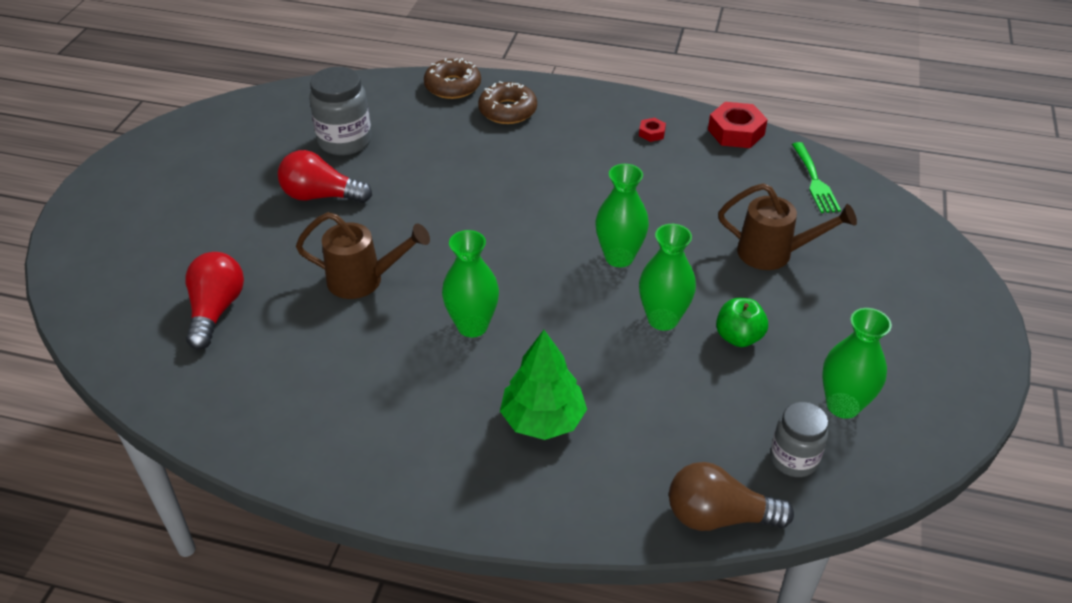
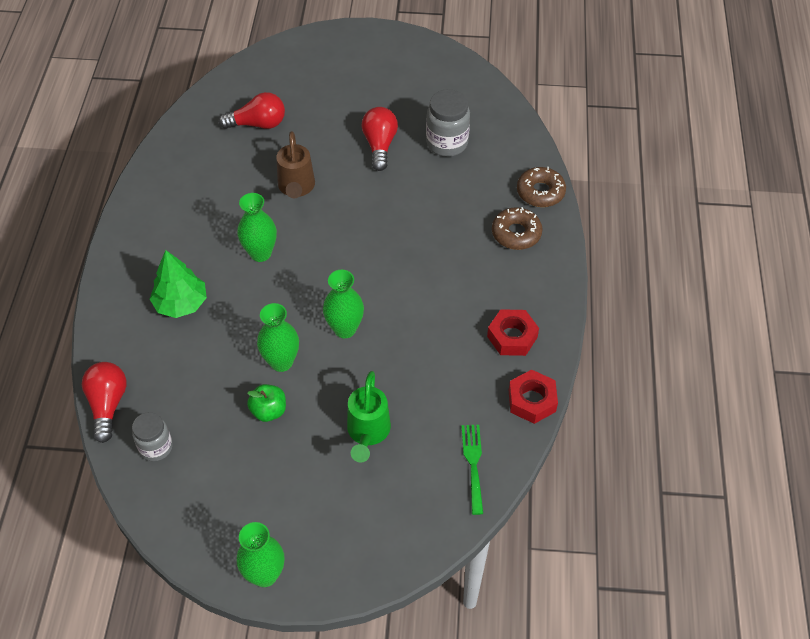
camera: 80 degrees right, 10 degrees up
(651, 133) = (512, 337): red nut -> red nut, size x1.97
(718, 516) = (108, 405): brown light bulb -> red light bulb
(773, 254) = (367, 433): brown watering can -> green watering can
(814, 181) = (473, 464): green fork -> green fork turned 105 degrees clockwise
(843, 405) = (207, 479): green vase -> green vase (264, 575)

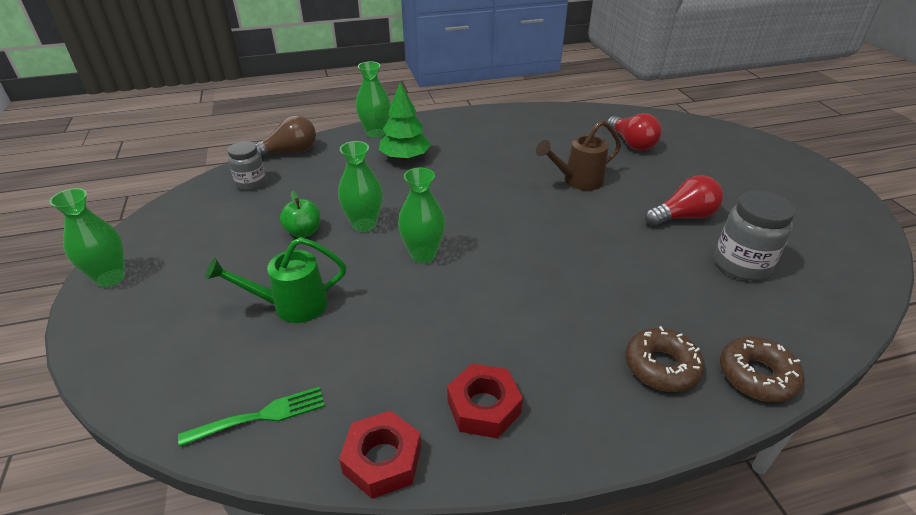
camera: 70 degrees right, 15 degrees down
(108, 405) = (289, 152): red light bulb -> brown light bulb
(260, 253) = (485, 181): green vase -> green vase (376, 133)

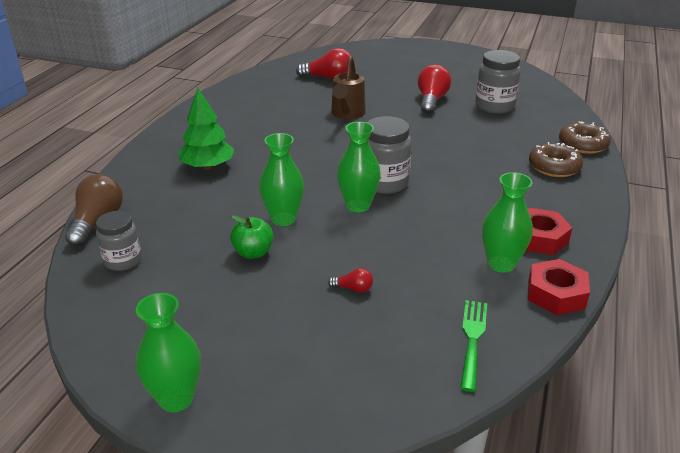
camera: 55 degrees left, 5 degrees down
(291, 305) = (353, 288): green watering can -> red light bulb
(376, 133) = (141, 166): green vase -> green vase (501, 264)
(478, 253) = (384, 183): none -> grey jar

